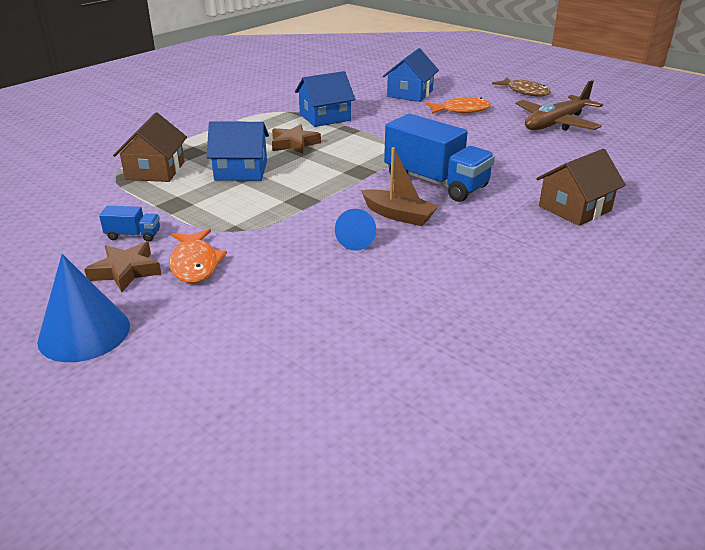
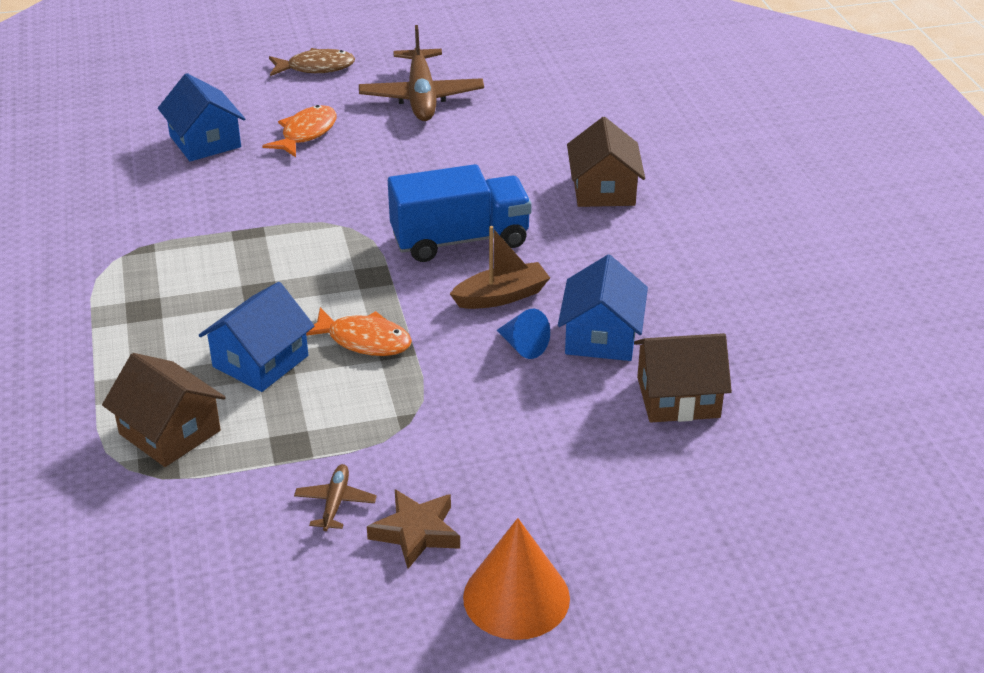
camera: 55 degrees left, 5 degrees up
(84, 333) = (516, 597): blue cone -> orange cone
(133, 235) = (335, 503): blue truck -> brown plane
(195, 264) = (454, 475): orange fish -> orange fish (364, 340)
(294, 144) = (235, 291): brown star -> none
(325, 117) = (186, 235): blue house -> blue house (601, 336)
(378, 325) = (678, 397): none -> brown house

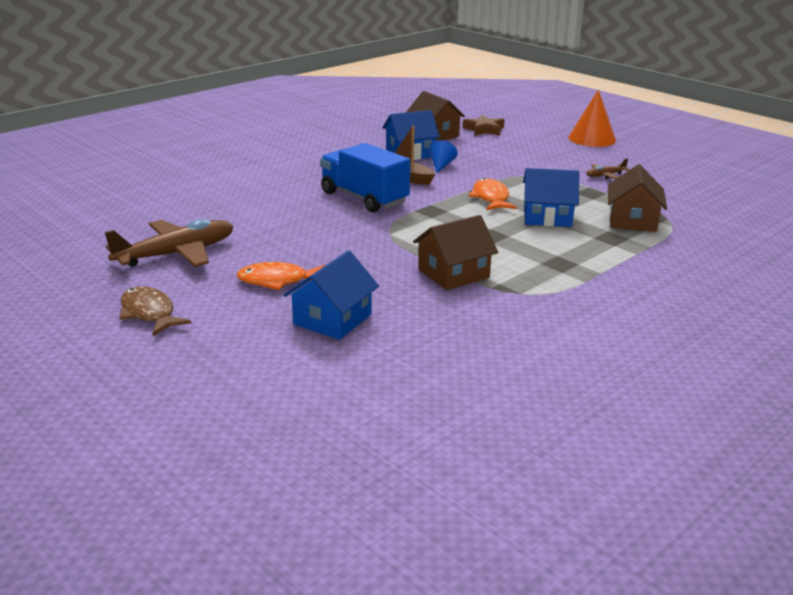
camera: 120 degrees left, 10 degrees down
(416, 532) = (592, 159): brown star -> brown star (484, 130)
(603, 190) = (264, 176): brown house -> brown house (453, 274)

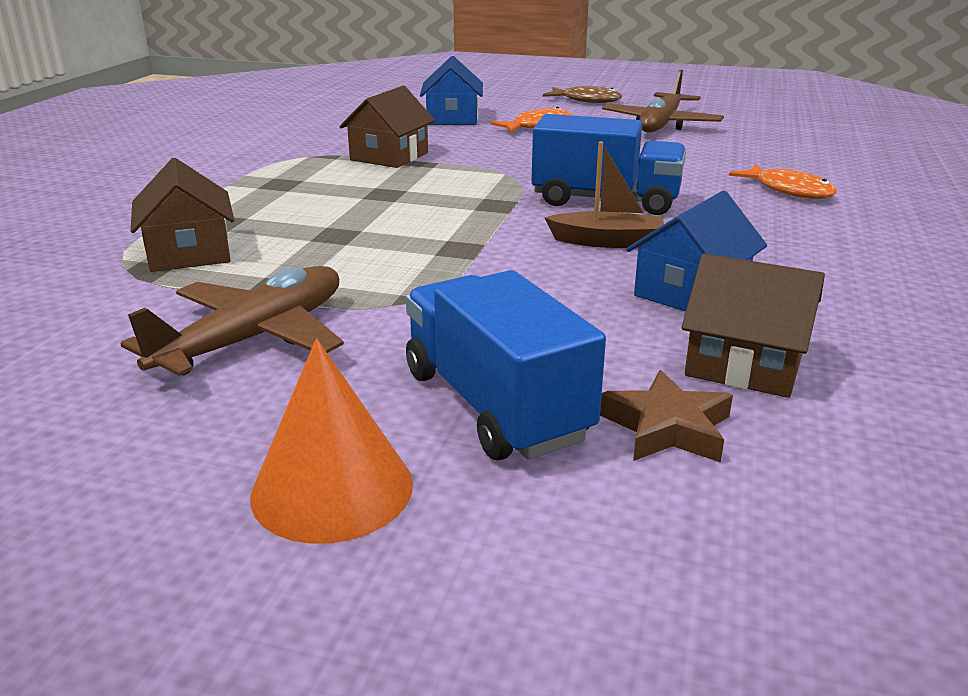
camera: 150 degrees right, 0 degrees up
(441, 165) = (592, 279): blue cone -> none
(491, 198) = (435, 239): orange fish -> orange fish (789, 190)
(529, 143) = (495, 405): none -> blue truck
(547, 217) = (327, 230): blue house -> none
(605, 175) = (253, 339): brown plane -> brown plane, size x2.19

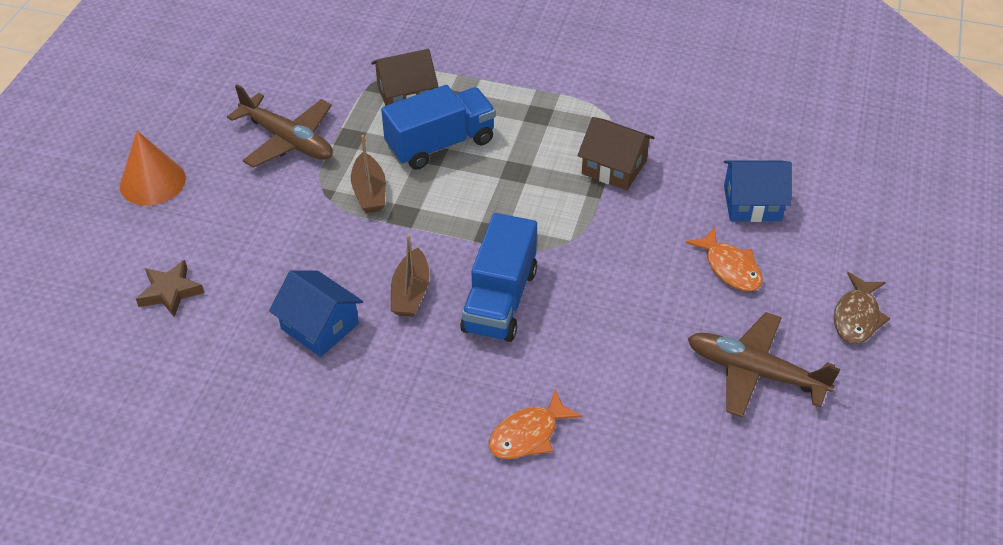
camera: 90 degrees right, 20 degrees up
(408, 270) = (369, 192): none -> brown boat
(495, 405) = (204, 231): blue truck -> blue truck (440, 144)
(744, 364) = (224, 334): brown house -> none

